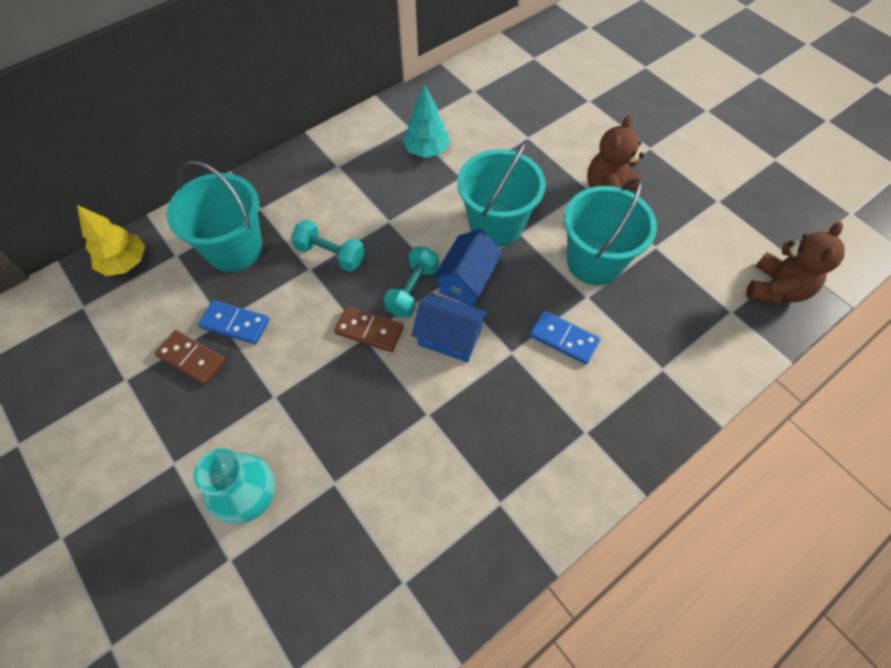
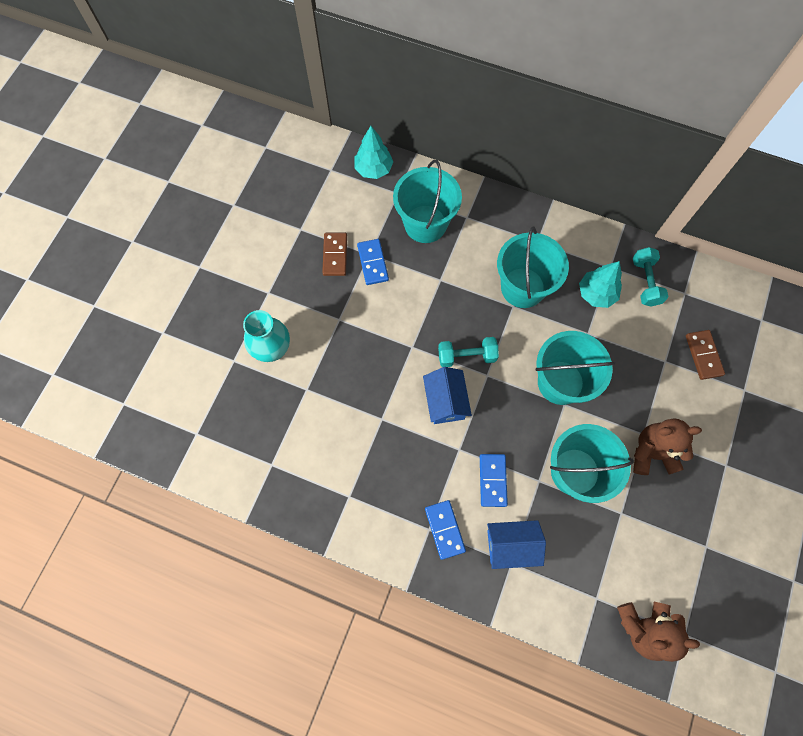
camera: 60 degrees right, 10 degrees up
(125, 263) = (373, 169): yellow tree -> turquoise tree
(330, 254) = (460, 286): turquoise dumbbell -> turquoise dumbbell (645, 282)
(369, 330) = (418, 347): brown domino -> brown domino (703, 355)
(375, 203) = (523, 287): none -> turquoise bucket
(466, 280) = (498, 388): blue house -> blue house (511, 545)
(594, 415) = (445, 529): none -> blue domino

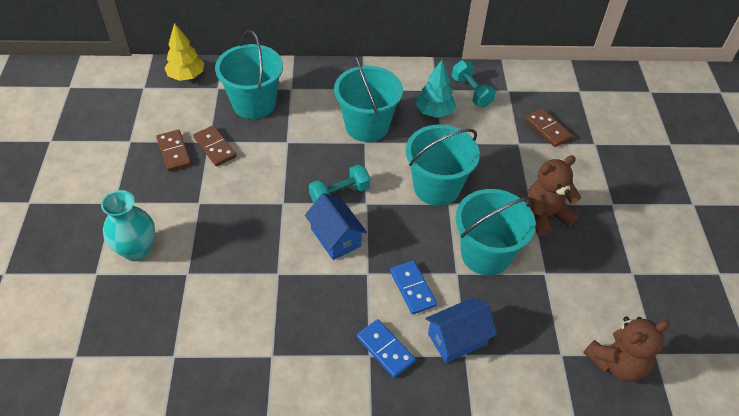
camera: 25 degrees left, 20 degrees down
(373, 169) = (186, 76): turquoise tree -> yellow tree
(373, 263) = (215, 147): blue domino -> brown domino

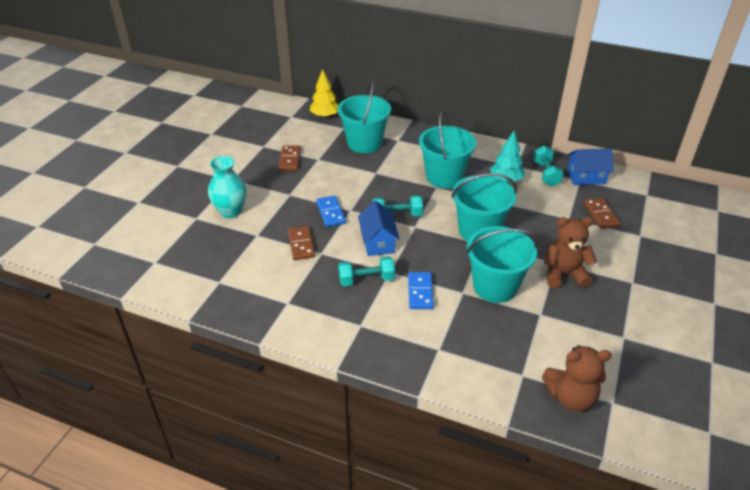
camera: 25 degrees right, 10 degrees down
(215, 147) = (320, 163): brown domino -> brown domino (301, 245)
(347, 292) = (366, 280): none -> turquoise dumbbell
(385, 349) = (375, 325): blue domino -> blue domino (331, 213)
(457, 338) = (438, 336): blue house -> blue house (586, 177)

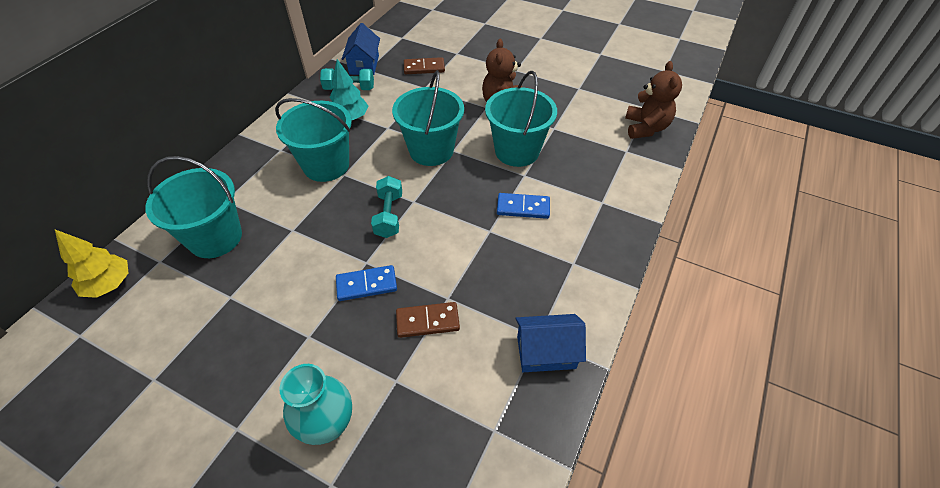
camera: 85 degrees left, 10 degrees up
(290, 159) = (214, 337): brown domino -> none
(366, 280) = (501, 253): turquoise dumbbell -> none
(378, 242) = (436, 237): blue house -> blue house (546, 352)

